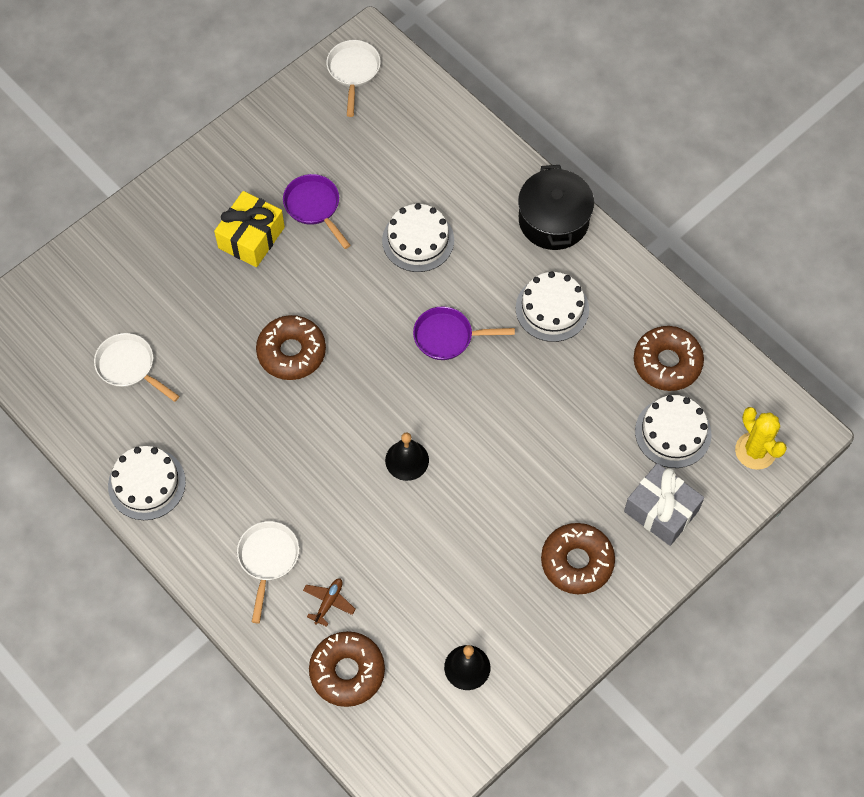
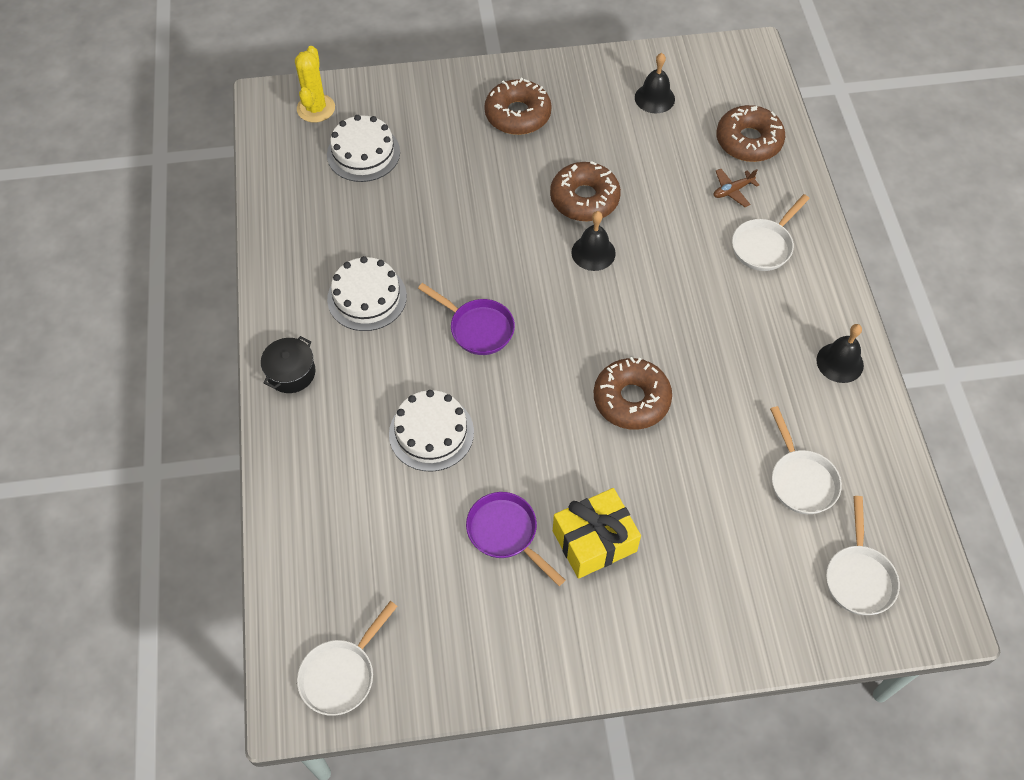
camera: 145 degrees left, 5 degrees down
(54, 321) = (859, 577): none -> white pan
(147, 484) = (840, 362): white cake -> black bell
(314, 207) = (506, 533): purple pan -> purple pan turned 135 degrees clockwise
(553, 220) = (291, 373): black pot -> black pot, size x0.60
(661, 511) = (424, 111): grey gift -> none
(667, 363) = (316, 201): brown donut -> brown donut (584, 199)

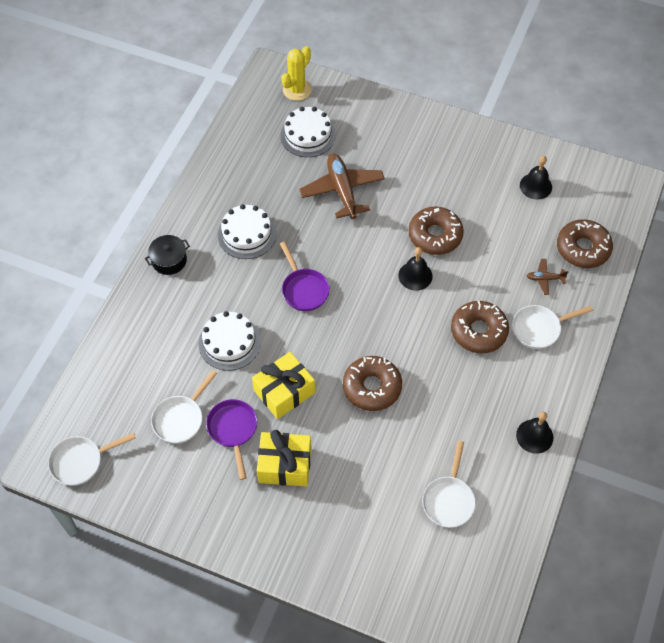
camera: 30 degrees right, 0 degrees up
(446, 197) = (342, 190): none -> brown plane
(517, 115) = (429, 154): brown donut -> brown donut (478, 331)
(535, 456) = (284, 392): none -> yellow gift
(859, 577) = (442, 583): white pan -> white pan (181, 418)

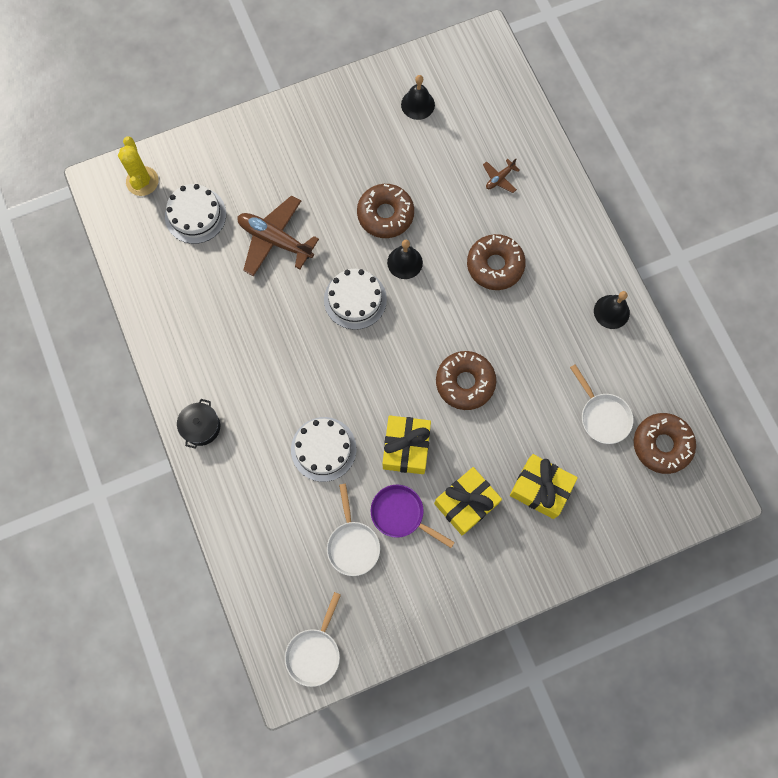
camera: 45 degrees left, 15 degrees up
(247, 234) = (239, 347): white cake -> white cake (355, 299)
(303, 289) = (333, 352): purple pan -> none
(348, 505) = (540, 489): none -> yellow gift
(539, 328) = (534, 223): white pan -> none
(583, 248) = (502, 128): brown donut -> brown donut (662, 445)

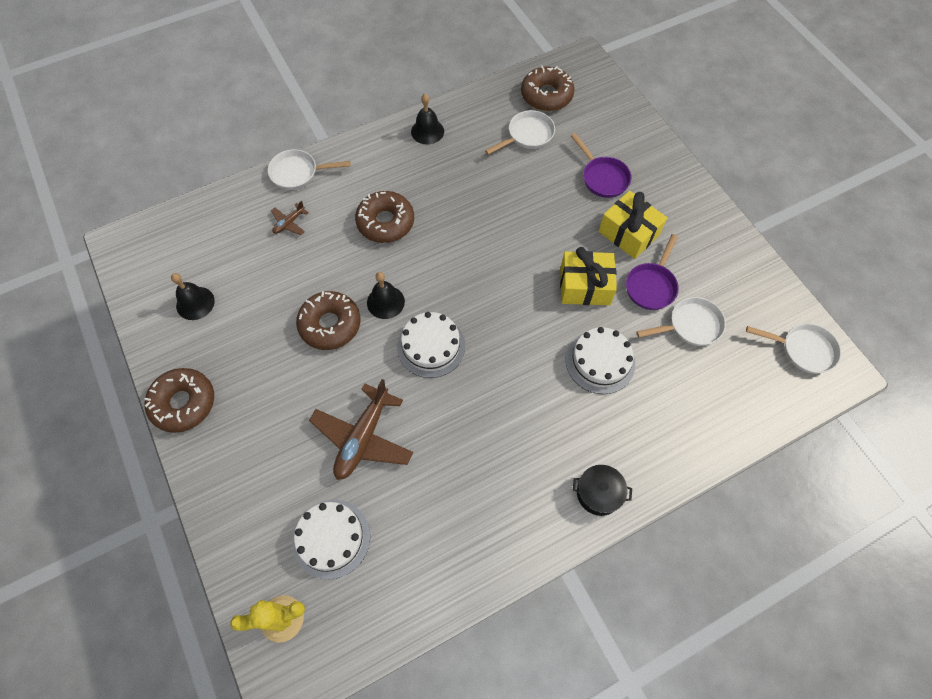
camera: 95 degrees left, 10 degrees down
(465, 382) = (510, 241): brown donut -> brown donut (183, 403)
(499, 178) = (289, 223): brown plane -> brown plane turned 90 degrees clockwise
(540, 489) = (602, 177): yellow gift -> purple pan
(560, 185) = (298, 173): none -> white pan

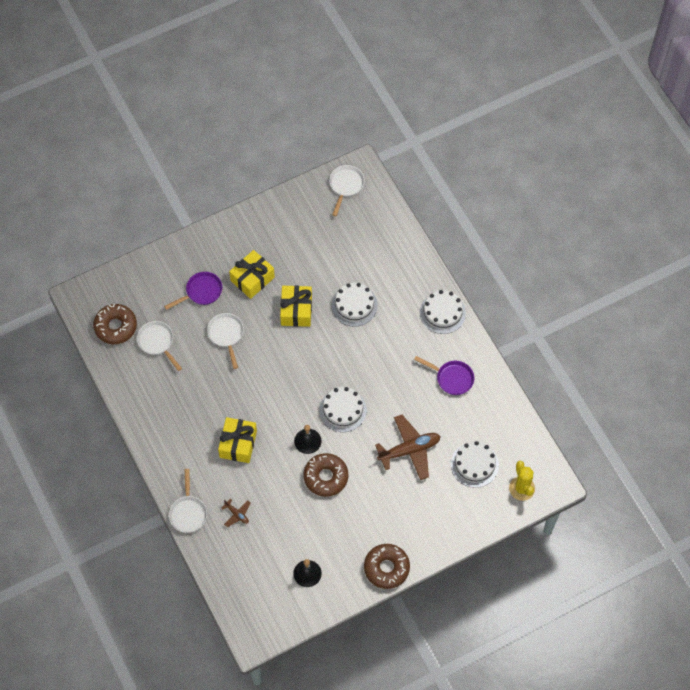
camera: 90 degrees left, 0 degrees up
(363, 438) = (409, 450): brown plane -> brown plane turned 45 degrees counterclockwise
(385, 222) = (238, 444): brown donut -> yellow gift
(427, 131) = (149, 416): black bell -> none
(598, 493) = (442, 313): black pot -> white cake
(651, 286) = (296, 269): purple pan -> purple pan (452, 378)
(690, 325) = (327, 248): white pan -> white pan (226, 335)

